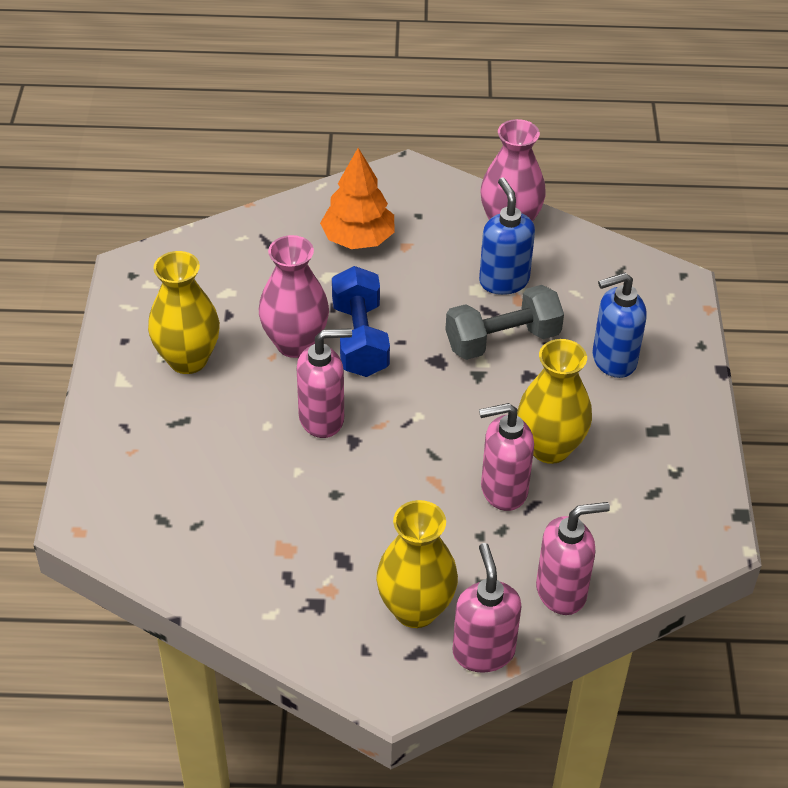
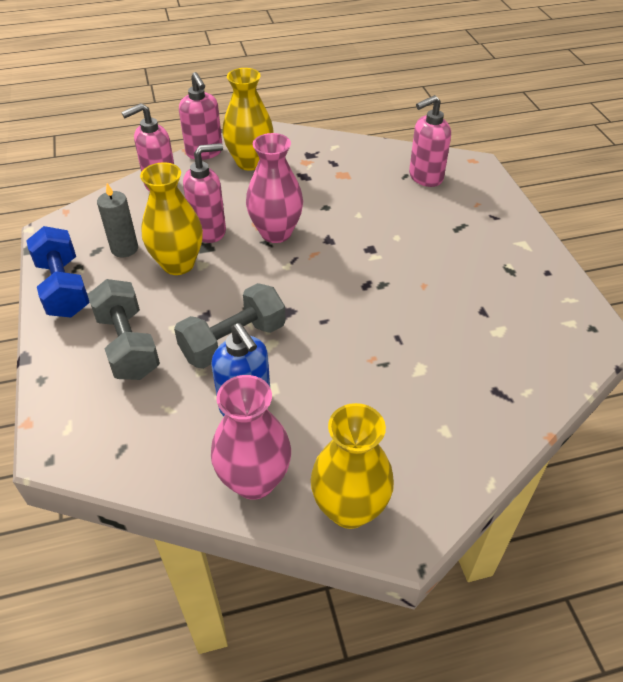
camera: 165 degrees right, 0 degrees up
(188, 359) = (487, 268): yellow vase -> yellow vase (349, 508)
(295, 343) = (411, 299): pink vase -> pink vase (276, 233)
(322, 418) = (358, 249): pink soap dispenser -> pink soap dispenser (425, 177)
(358, 239) = (412, 419): orange tree -> none
(360, 339) = (359, 314): blue dumbbell -> blue dumbbell (63, 288)
(613, 360) = (128, 345): blue soap dispenser -> grey dumbbell
(616, 486) = (124, 249): none -> grey candle

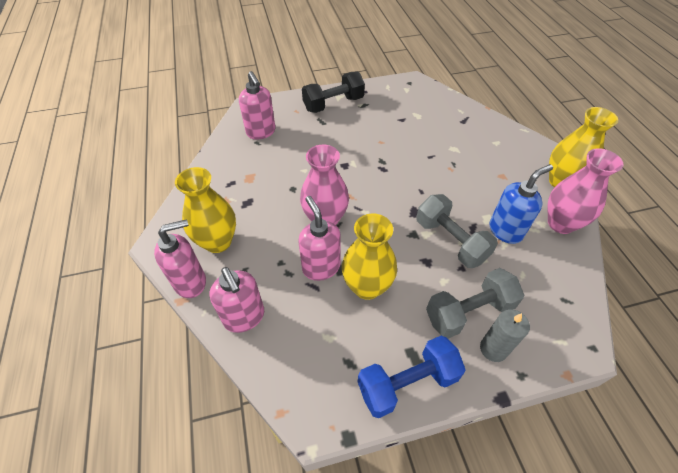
camera: 90 degrees left, 5 degrees up
(124, 249) = (347, 335): grey candle -> grey candle (493, 349)
(502, 238) = (333, 104): none -> black dumbbell

